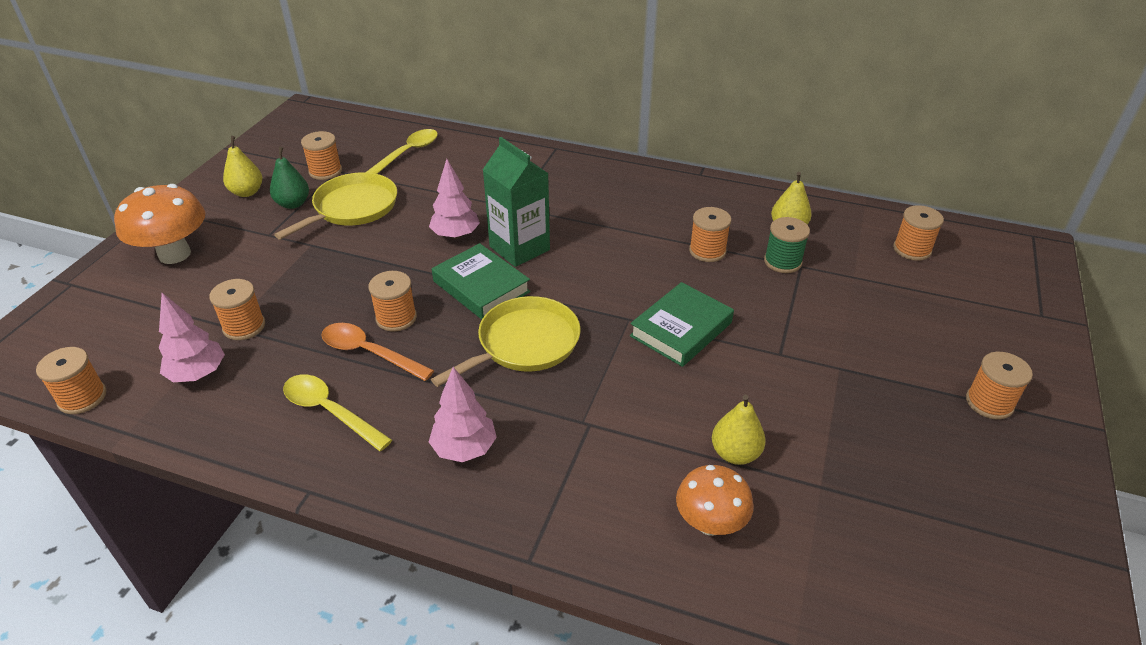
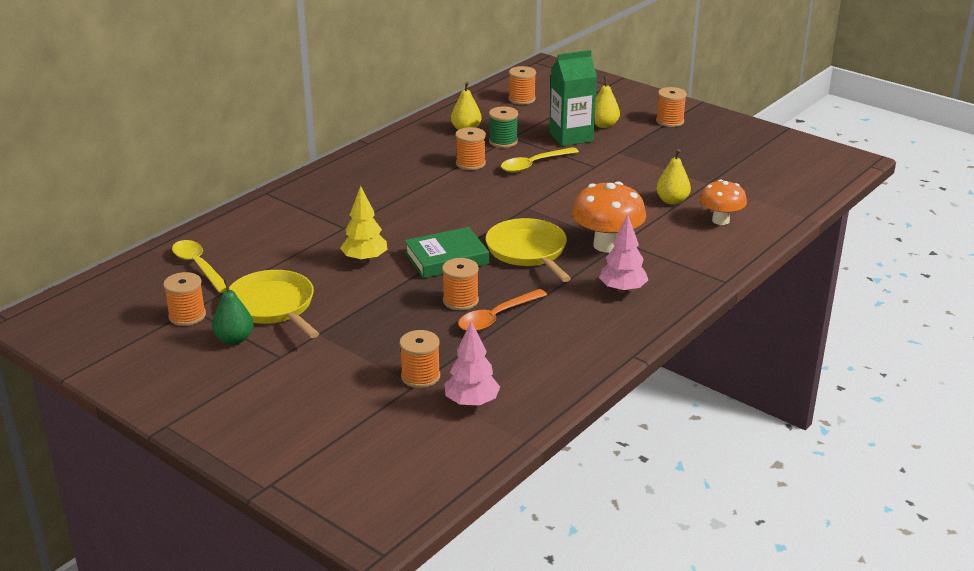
camera: 70 degrees left, 10 degrees down
(82, 397) = (466, 467): orange spool -> none
(174, 254) = (268, 415): orange mushroom -> orange mushroom (607, 245)
(247, 192) = (184, 366): yellow pear -> yellow pear (604, 125)
(330, 411) = (555, 341): yellow spoon -> yellow spoon (534, 165)
(455, 235) = (365, 260): pink tree -> yellow tree
(519, 248) = (407, 234): green carton -> green carton (571, 137)
(681, 329) = (550, 192): green book -> none

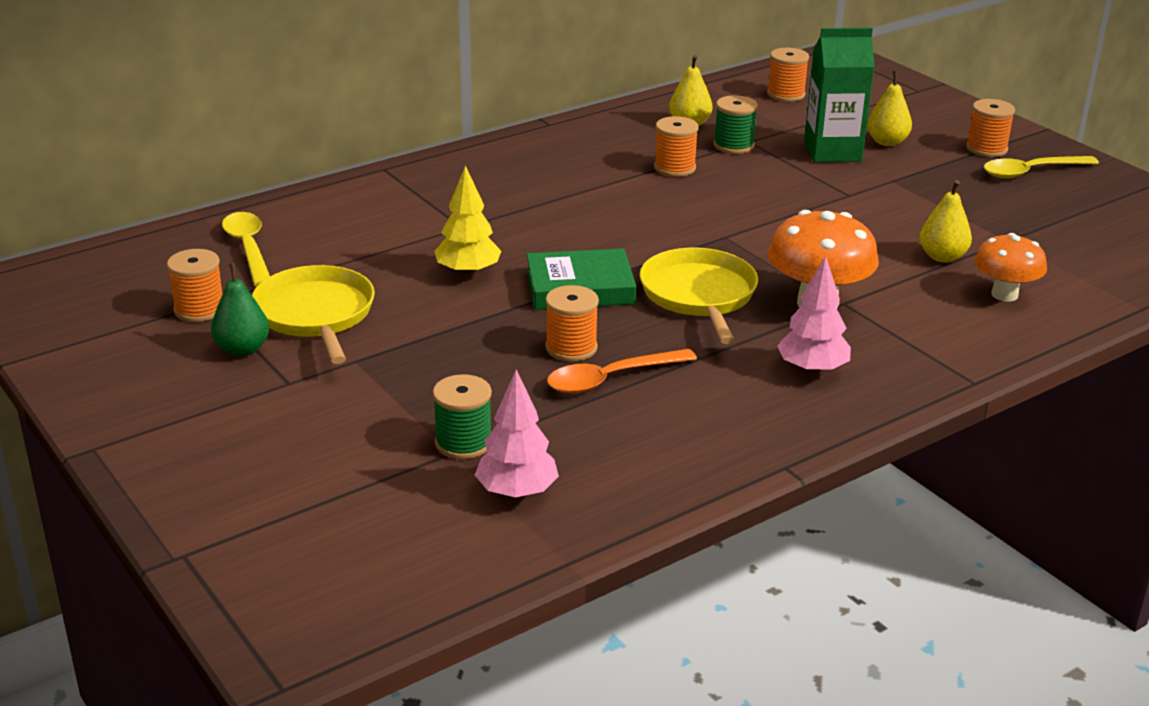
camera: 15 degrees right, 0 degrees up
(420, 376) = (463, 443): orange spool -> green spool
(534, 165) = (762, 181): yellow spoon -> yellow spoon (1031, 172)

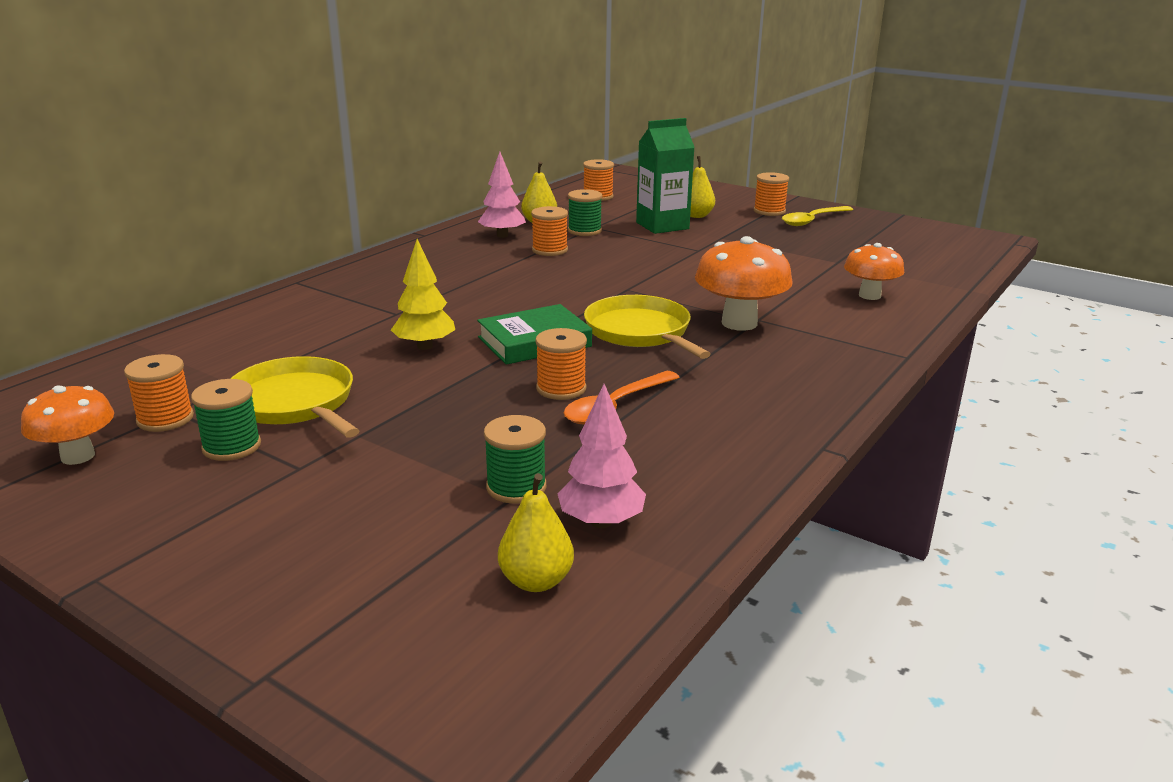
camera: 20 degrees left, 5 degrees down
(117, 333) = (78, 456): none -> orange mushroom
(242, 349) = (231, 446): green pear -> green spool
(248, 248) = (193, 360): yellow spoon -> none
(812, 370) = (777, 370): pink tree -> pink tree (502, 235)
(942, 257) = (802, 279): yellow pear -> yellow pear (536, 581)

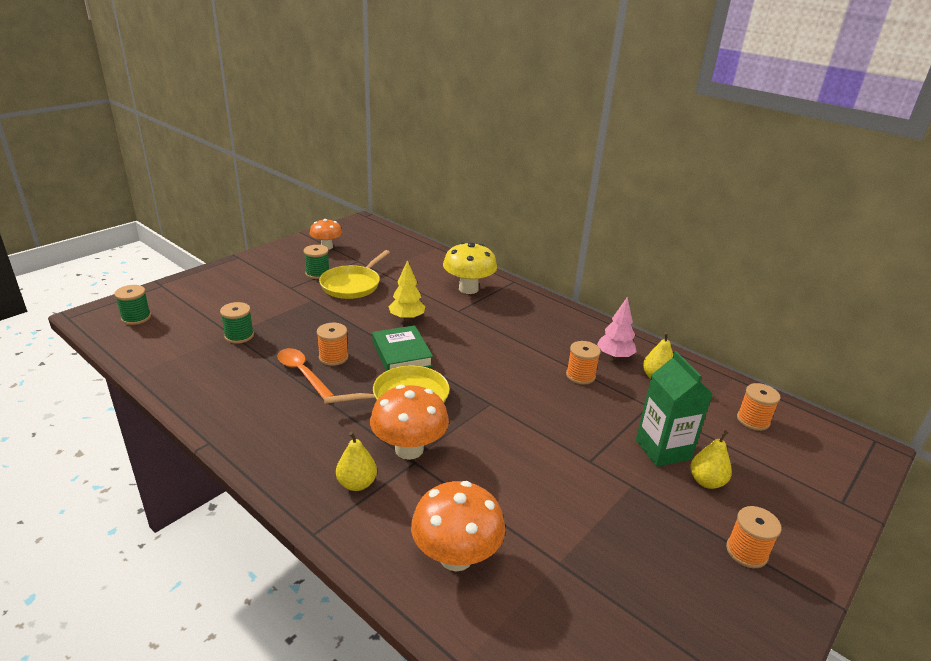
camera: 95 degrees right, 5 degrees up
(165, 419) = (350, 259): orange spool -> none
(295, 403) = (352, 285): yellow pan -> yellow pan turned 150 degrees clockwise
(320, 309) = (468, 289): none -> yellow mushroom
(536, 581) = (166, 335): yellow pear -> yellow pear (357, 483)
(584, 231) = (635, 399): green spool -> green spool (136, 318)
(601, 522) = (194, 355): pink tree -> none
(812, 220) = (717, 587): yellow spoon -> none
(869, 295) = (456, 557): orange mushroom -> orange mushroom, size x1.53

